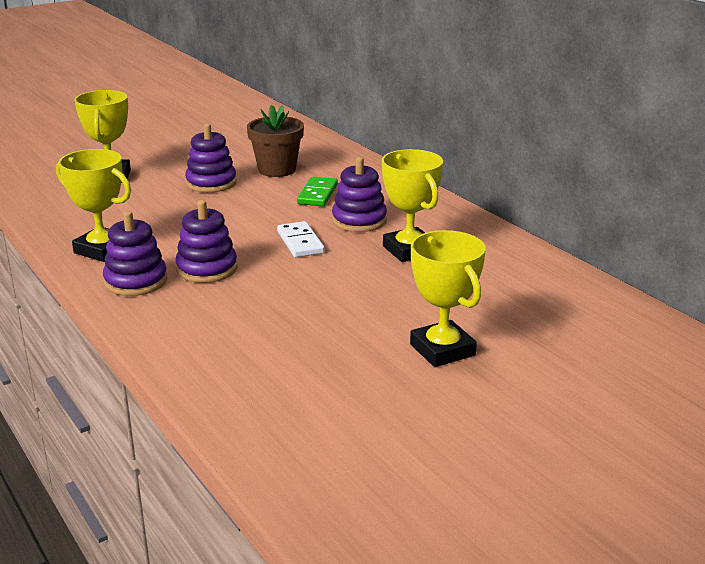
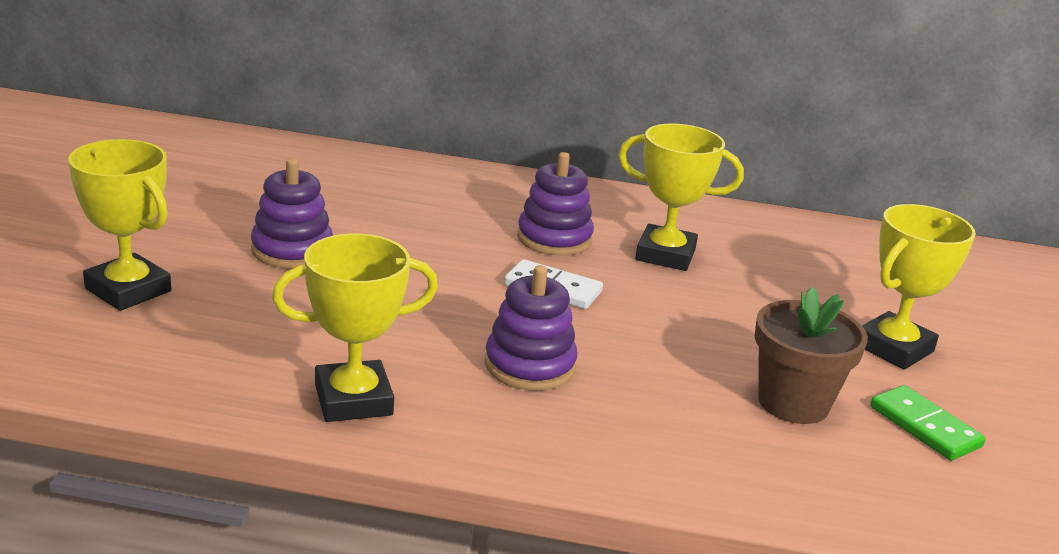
camera: 50 degrees left, 0 degrees up
(136, 281) = (487, 421): purple stacking toy -> none
(277, 170) = (335, 205): brown flower pot -> brown flower pot (793, 403)
(318, 194) = (448, 221): green domino -> green domino (925, 427)
(442, 350) = (893, 348): yellow trophy -> yellow trophy turned 60 degrees counterclockwise

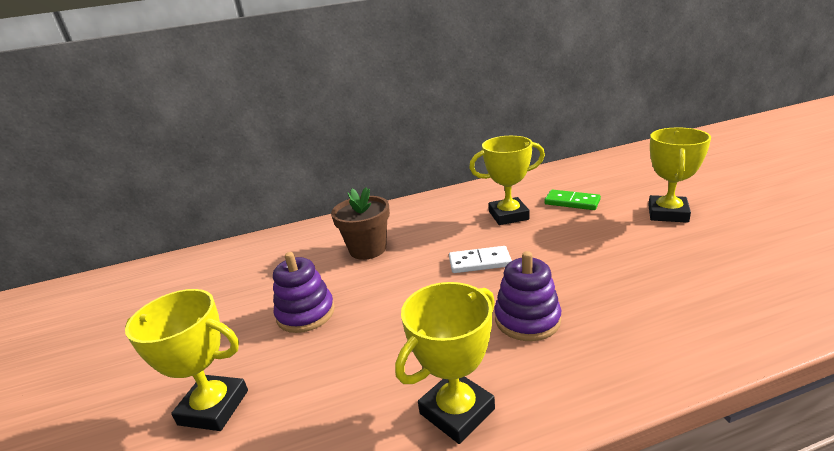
camera: 20 degrees left, 0 degrees up
(554, 238) = (446, 232): purple stacking toy -> none
(793, 403) = (675, 267): brown flower pot -> brown flower pot (368, 249)
(925, 427) = (743, 248): green domino -> green domino (572, 202)

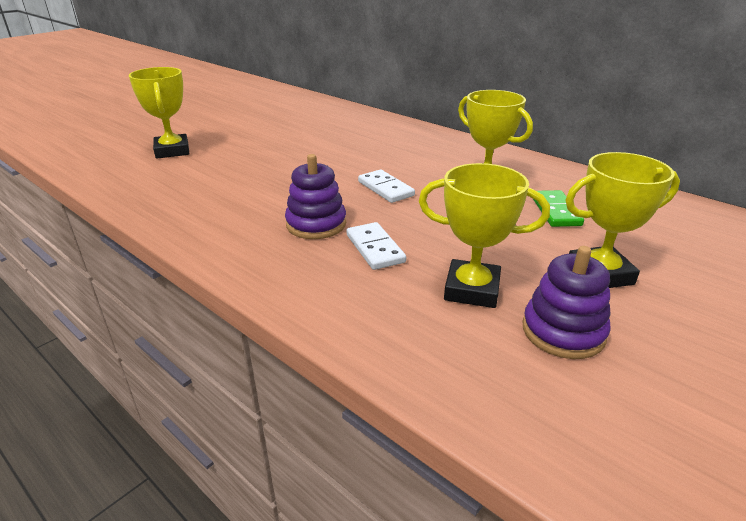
camera: 55 degrees right, 5 degrees up
(306, 313) = (269, 147): purple stacking toy -> purple stacking toy (563, 331)
(368, 249) = (365, 143): brown flower pot -> none
(457, 411) = (198, 218): yellow trophy -> yellow trophy (472, 289)
(593, 295) = (375, 248): none -> white domino

